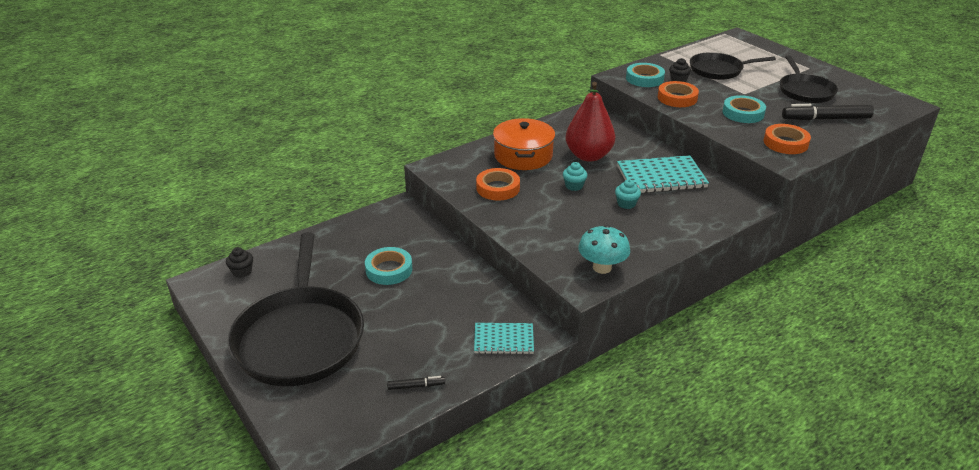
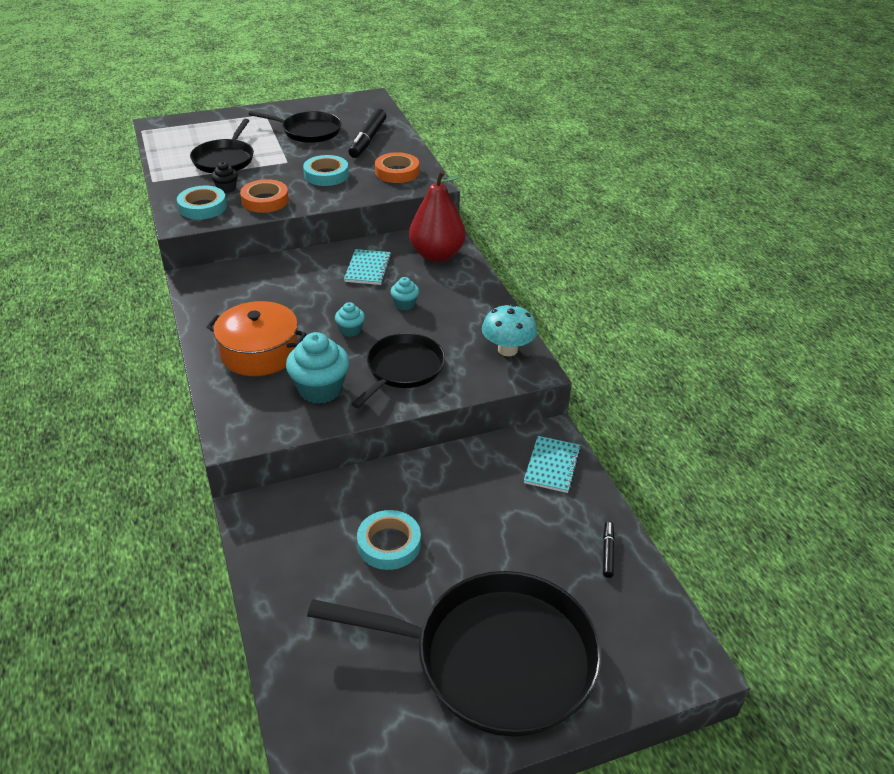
camera: 75 degrees left, 5 degrees up
(242, 272) = (318, 725): black cupcake -> none
(498, 188) = (320, 389): orange tape -> turquoise cupcake
(542, 219) = (403, 369): none -> black pan
(588, 156) = (294, 304): red pear -> red pear (437, 255)
(661, 177) = (368, 268): turquoise notebook -> turquoise notebook, size x0.62

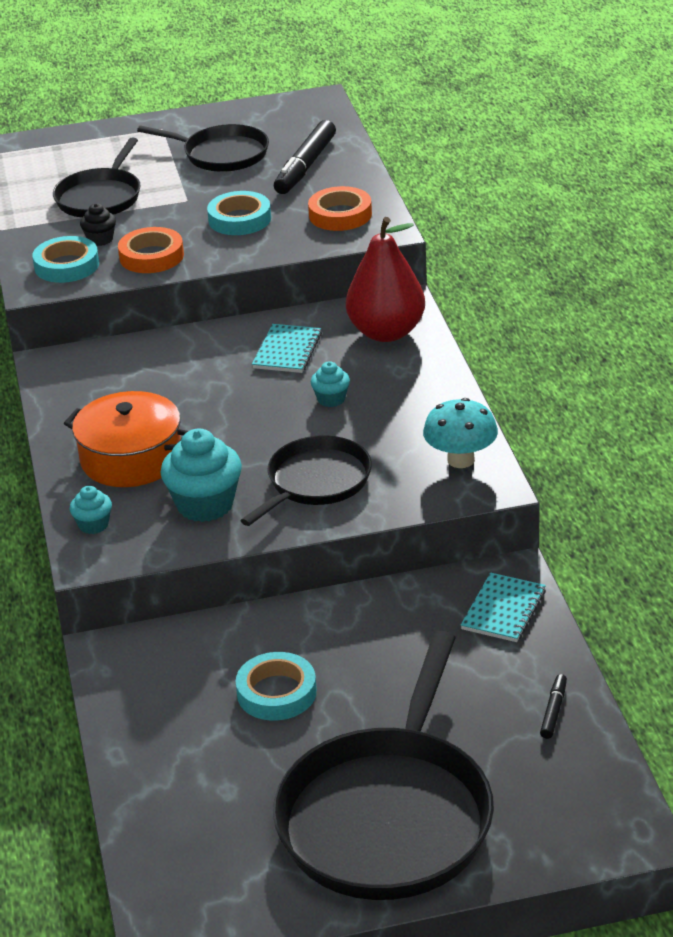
camera: 10 degrees right, 5 degrees down
(350, 330) = (253, 432): turquoise cupcake -> turquoise cupcake (93, 525)
(496, 658) = (388, 817): black pan -> black pan turned 90 degrees clockwise

